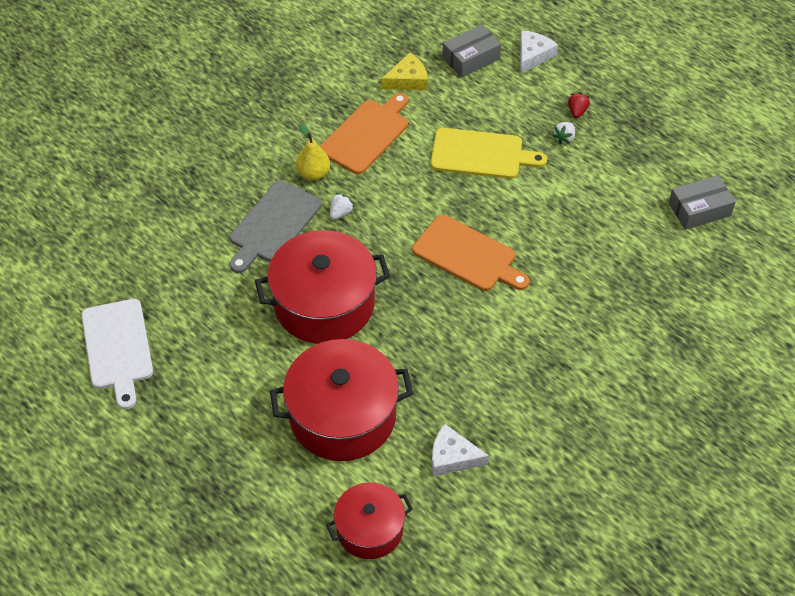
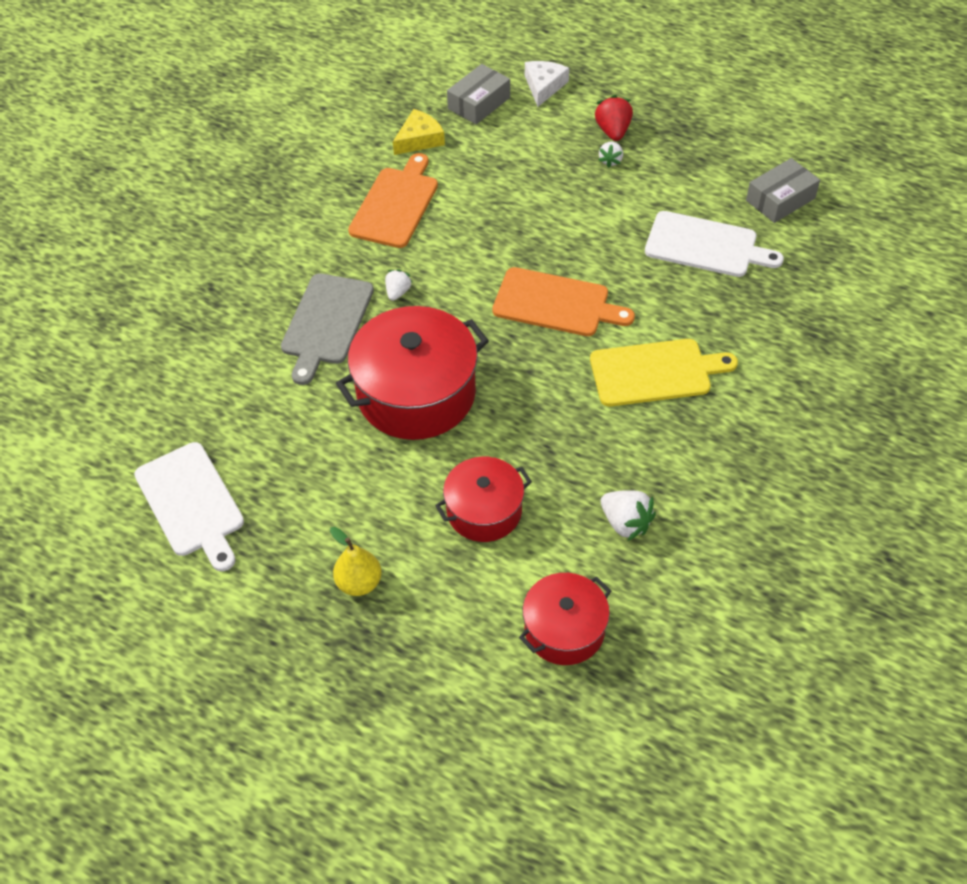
camera: 15 degrees left, 0 degrees up
(313, 174) = (352, 258): yellow pear -> yellow pear (359, 583)
(342, 416) = (484, 511): red pot -> red pot, size x0.59
(452, 457) = (625, 523): white cheese -> white strawberry
(481, 154) = (529, 197): yellow cutting board -> yellow cutting board (655, 372)
(577, 111) = (613, 131): red strawberry -> red strawberry, size x1.56
(616, 236) = (706, 246): none -> white cutting board

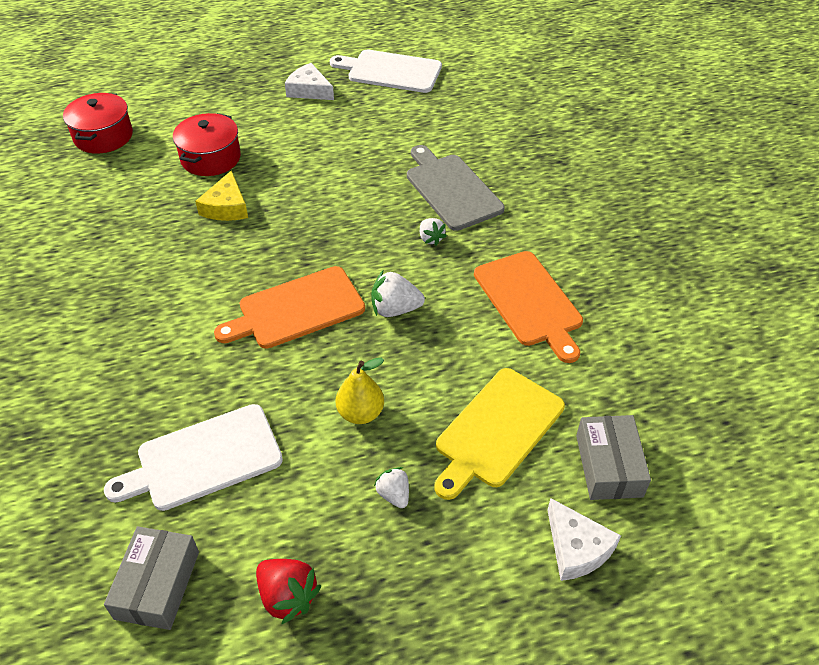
camera: 135 degrees right, 5 degrees down
(298, 539) = (309, 90): none -> white cheese
(359, 583) = (250, 93): yellow pear -> yellow pear (360, 413)
(416, 393) = (331, 188): red pot -> none
(419, 139) = (601, 378): yellow cheese -> yellow cheese (226, 207)
(613, 131) = (431, 540): red strawberry -> red strawberry (287, 596)
(625, 523) = (105, 202): white strawberry -> white strawberry (395, 309)
(655, 372) = (160, 307): yellow cutting board -> yellow cutting board (496, 430)

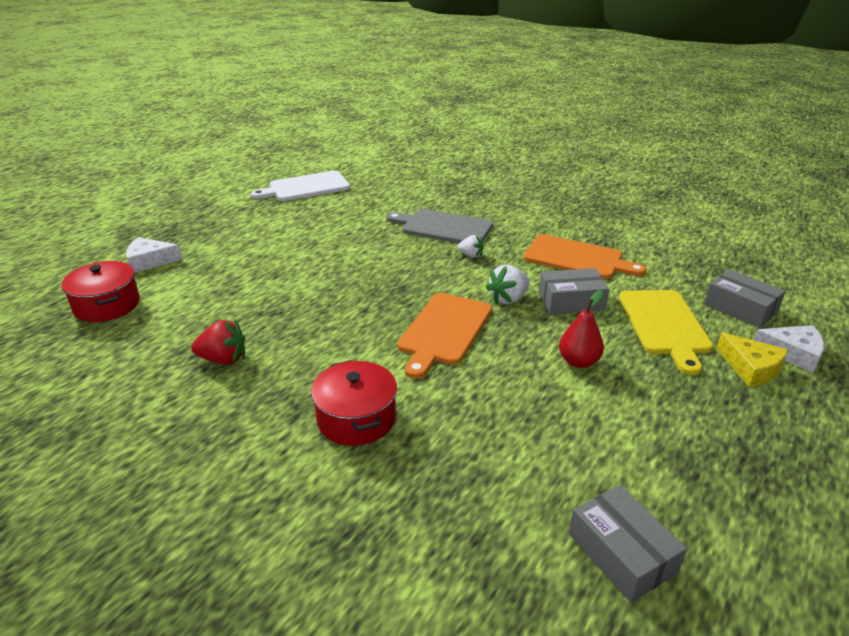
camera: 40 degrees left, 15 degrees down
(203, 459) = (522, 452): white cutting board -> none
(211, 158) = (235, 279): red pot -> red pot (356, 418)
(226, 207) = (295, 301): yellow cheese -> yellow cheese (751, 368)
(287, 596) = (709, 489): red strawberry -> red strawberry (223, 359)
(309, 90) = (258, 216): white cheese -> white cheese (150, 261)
(360, 413) = (578, 361): yellow pear -> red pear
(394, 494) = (669, 390): white strawberry -> none
(448, 347) = (571, 301): none -> grey box

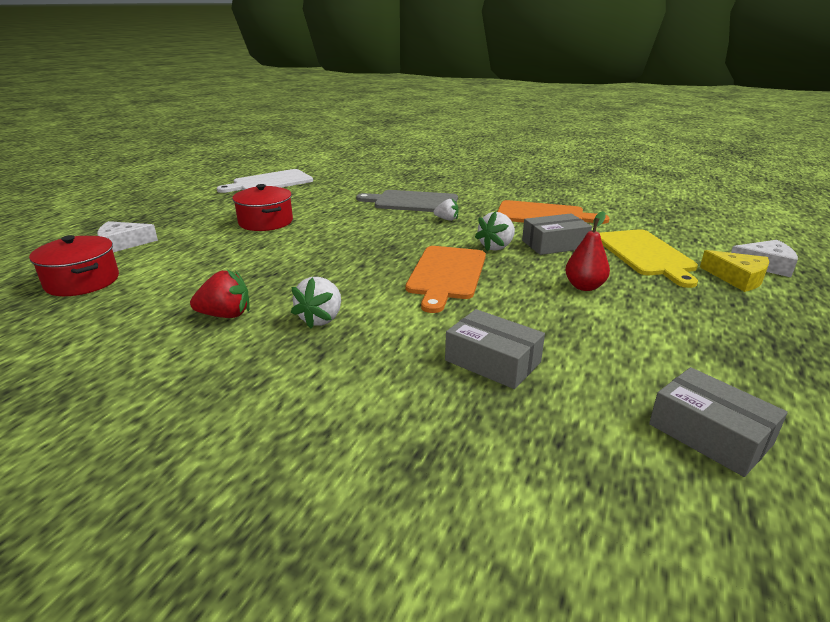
camera: 10 degrees left, 5 degrees down
(307, 374) = (321, 319): none -> white strawberry
(356, 418) = (387, 350): red pot -> red pot (266, 222)
(740, 308) = (702, 238): grey box -> grey box (492, 361)

